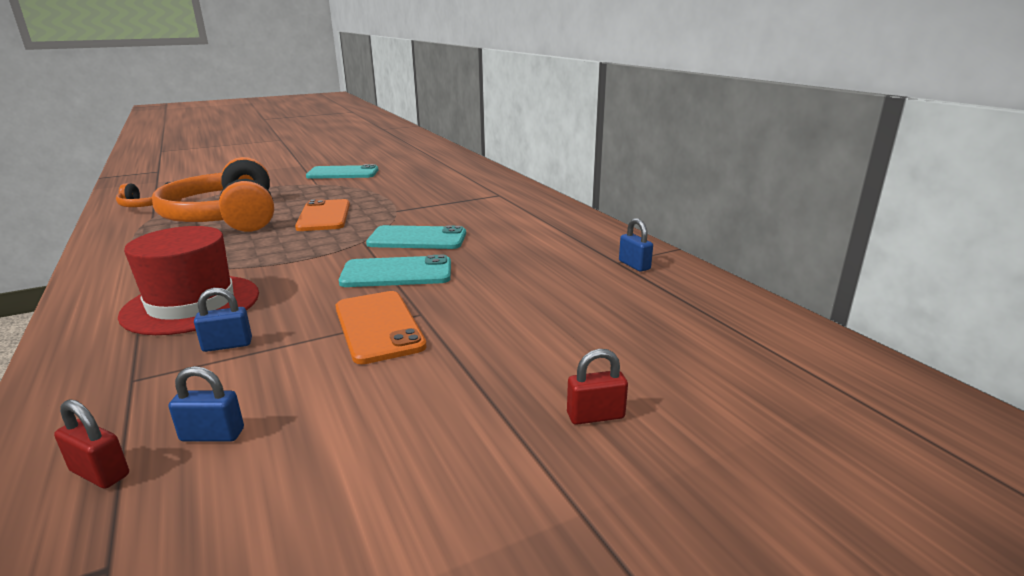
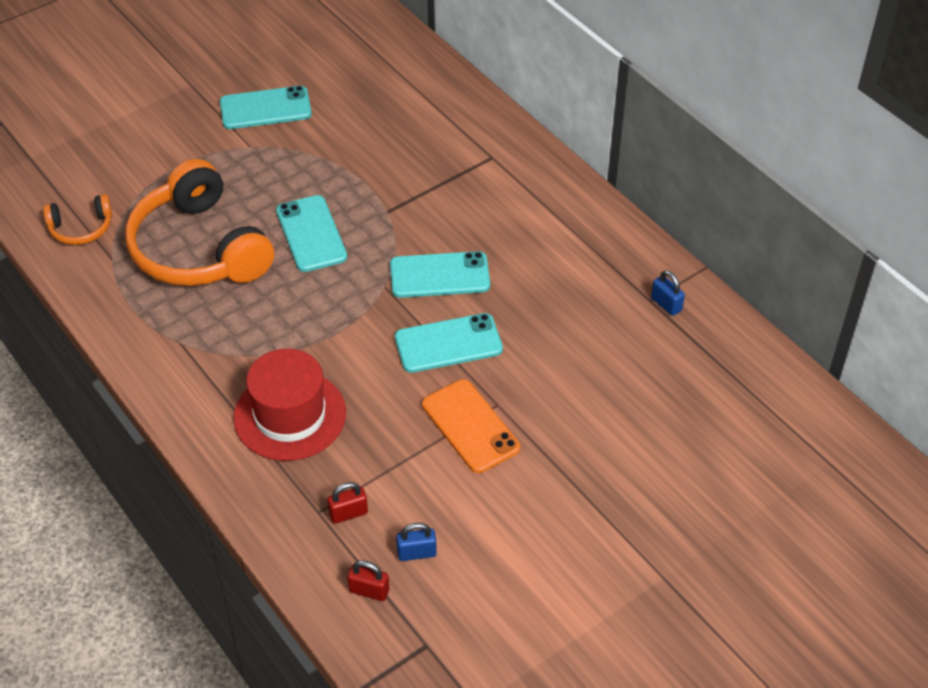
camera: 10 degrees left, 25 degrees up
(227, 345) = (361, 464): blue padlock -> none
(324, 216) = (311, 234): orange phone -> turquoise phone
(595, 416) = (660, 503): red padlock -> red padlock (348, 513)

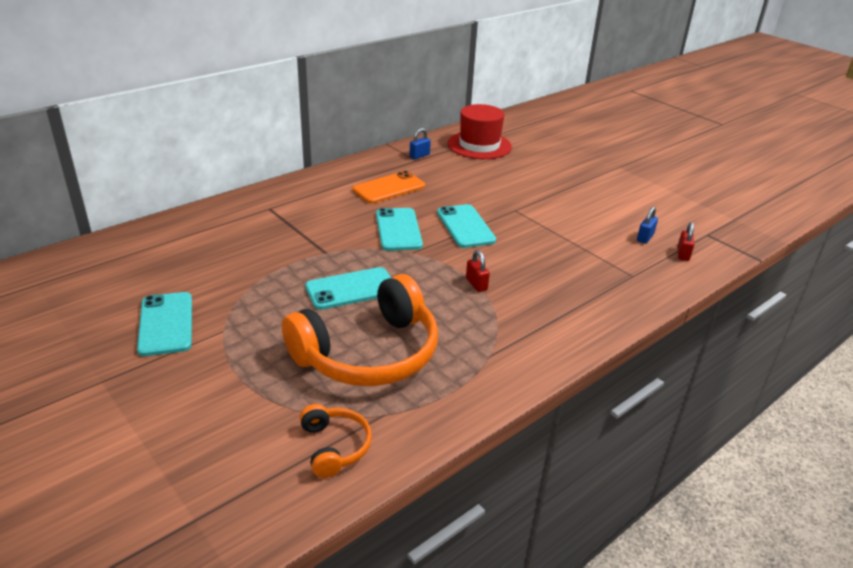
camera: 95 degrees left, 15 degrees down
(290, 415) = (552, 291): red hat -> red hat (479, 145)
(348, 513) = (628, 263): red padlock -> red padlock (476, 284)
(416, 553) = (645, 238): blue padlock -> blue padlock turned 45 degrees clockwise
(470, 426) = (536, 219): orange phone -> orange phone (389, 188)

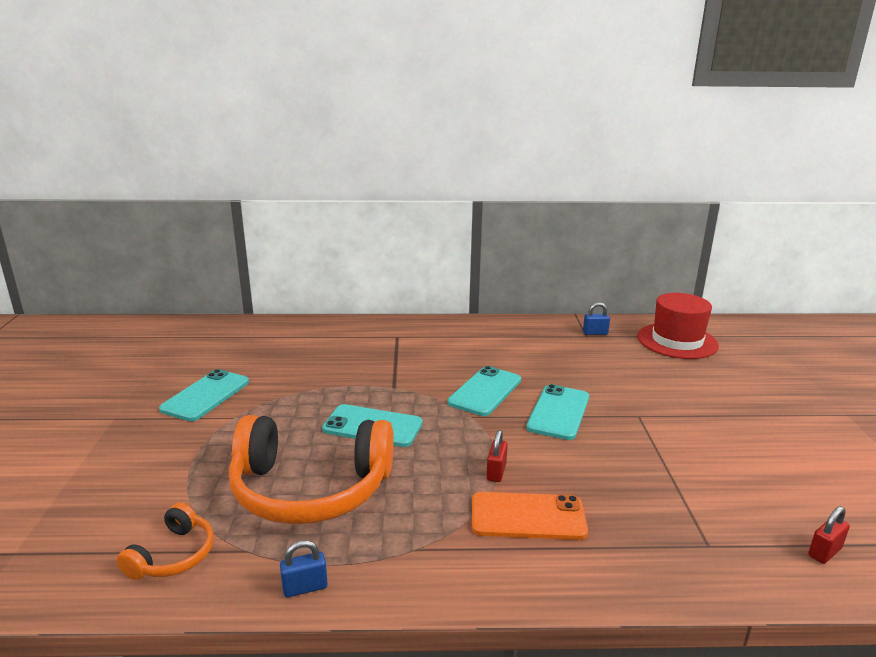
camera: 40 degrees right, 10 degrees down
(389, 188) = (525, 352): orange phone -> orange phone (528, 517)
(645, 238) = (785, 508): blue padlock -> blue padlock (305, 587)

